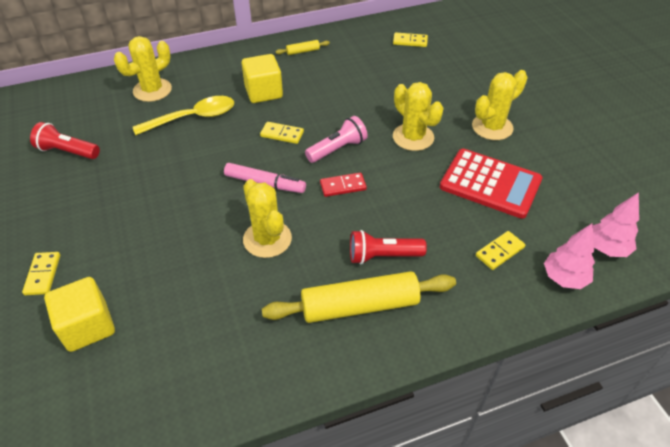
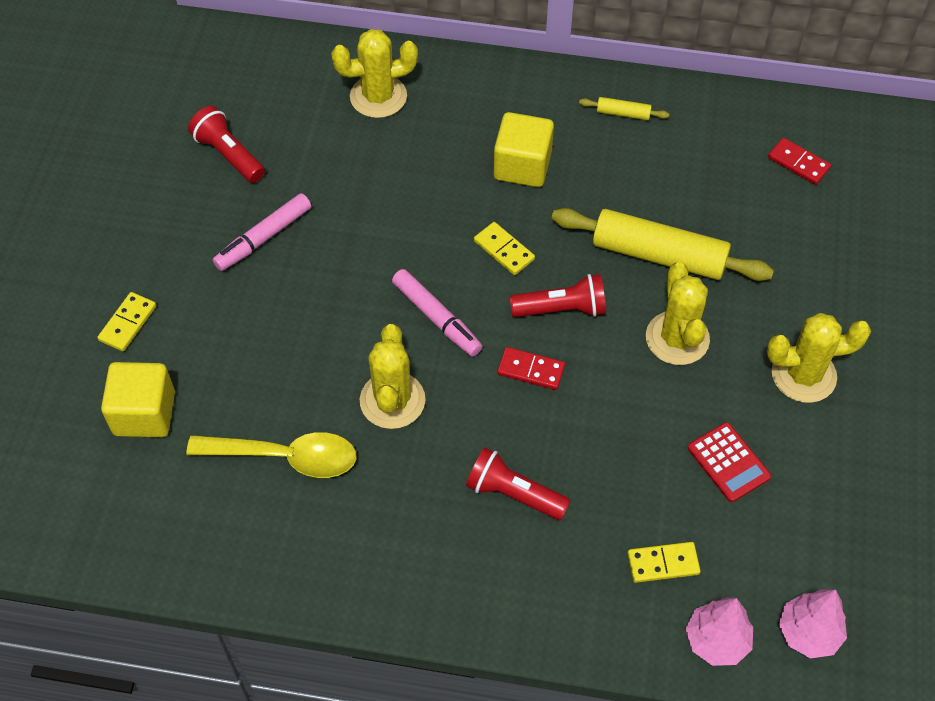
camera: 30 degrees right, 10 degrees up
(119, 186) = (263, 238): none -> pink marker
(193, 118) = (405, 169): yellow spoon -> yellow spoon (285, 457)
(337, 149) = (561, 309): pink flashlight -> red flashlight
(359, 305) = (443, 542): yellow rolling pin -> yellow rolling pin (659, 255)
(410, 41) = (798, 163): yellow domino -> red domino
(490, 184) = (728, 462): red calculator -> red calculator, size x0.56

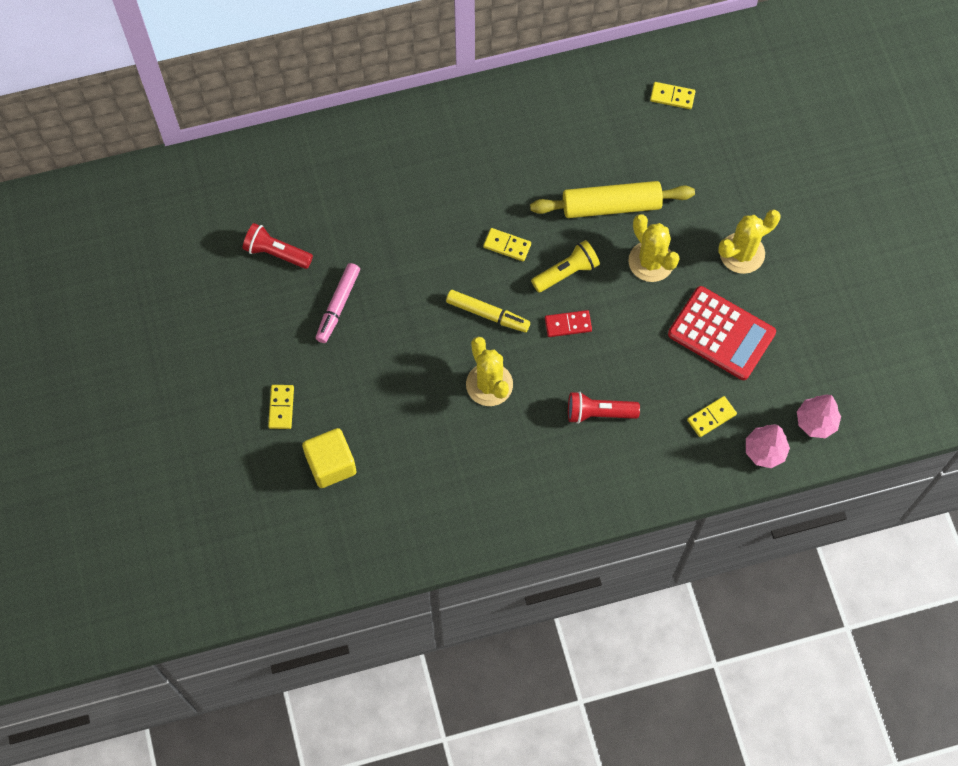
camera: 25 degrees left, 10 degrees up
(285, 457) = (441, 453): yellow spoon -> none
(378, 96) = (357, 162): yellow cactus -> none
(436, 318) = (487, 314): pink marker -> yellow marker
(522, 166) = (487, 176): yellow cube -> none
(561, 309) = (566, 272): red flashlight -> yellow flashlight
(623, 113) = (536, 106): yellow rolling pin -> none
(728, 462) = (721, 333): red calculator -> red calculator, size x1.80
(798, 163) = (672, 97): red domino -> yellow domino

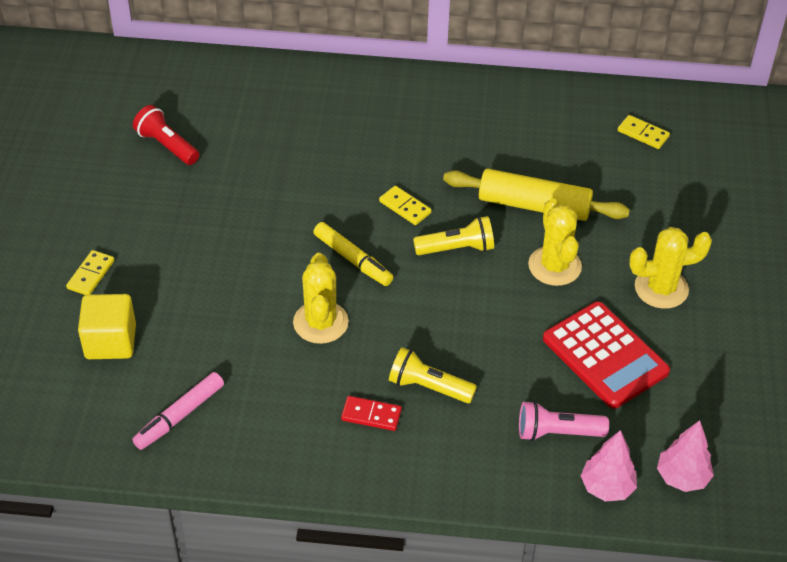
camera: 20 degrees right, 20 degrees down
(338, 305) = (201, 206): pink marker -> pink marker (179, 416)
(568, 325) = (435, 295): red domino -> red domino (371, 415)
(599, 413) = (428, 387): red flashlight -> yellow flashlight
(711, 417) = (557, 432): yellow domino -> pink flashlight

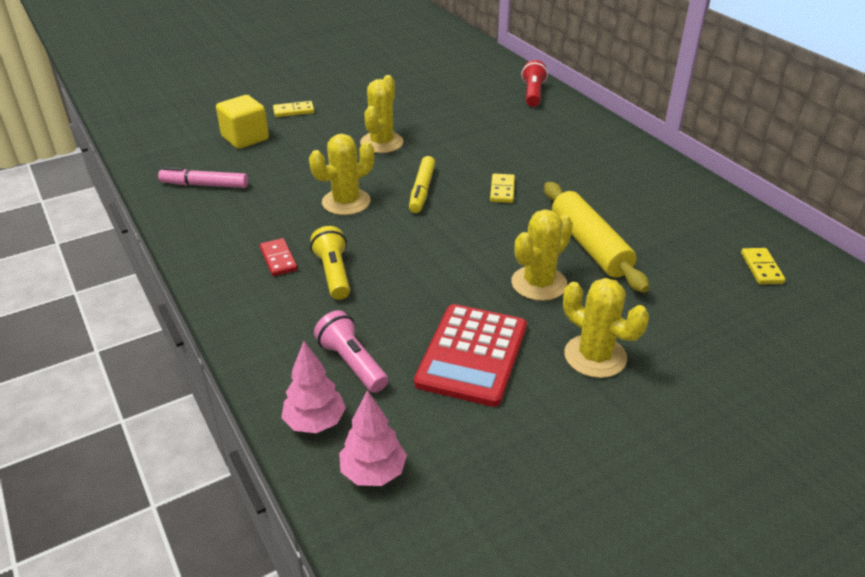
camera: 55 degrees right, 10 degrees down
(167, 145) = (432, 90): red flashlight -> red flashlight (533, 94)
(236, 241) = (381, 143): none -> yellow cactus
(456, 248) = (492, 229): yellow flashlight -> none

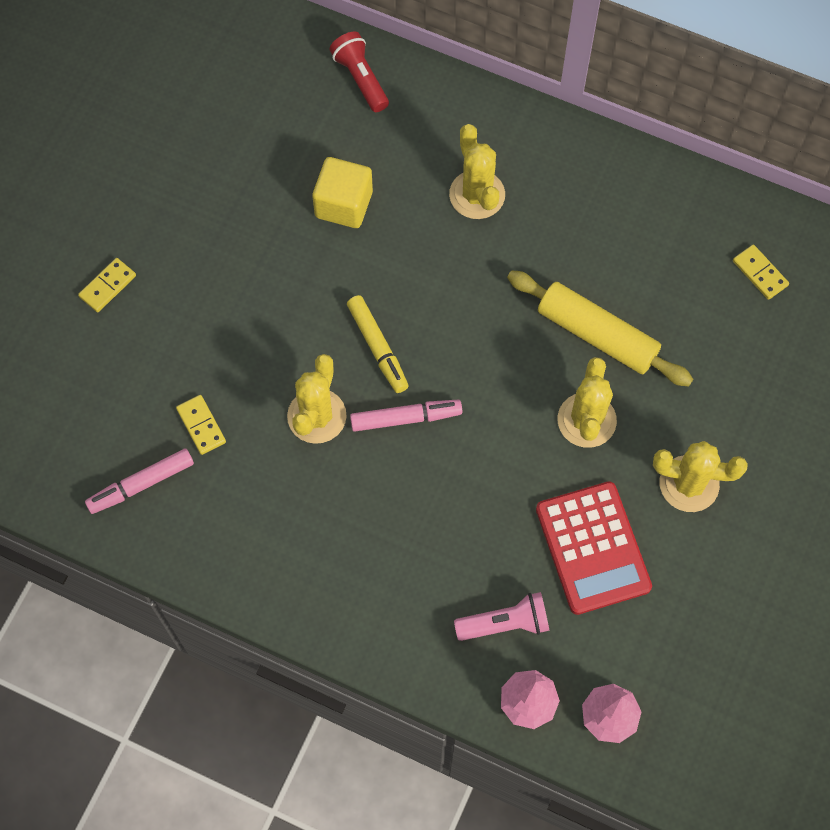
camera: 35 degrees left, 30 degrees up
(245, 138) = (102, 375): yellow cube -> yellow cube (344, 204)
(278, 259) = (327, 543): red domino -> none
(334, 274) = (396, 528): yellow flashlight -> none
(352, 363) = (505, 623): pink flashlight -> pink flashlight turned 150 degrees clockwise
(381, 143) = (266, 287): yellow cactus -> yellow cactus (477, 195)
(403, 227) = (406, 418): none -> pink marker
(502, 190) = (457, 296): yellow domino -> yellow domino (201, 426)

